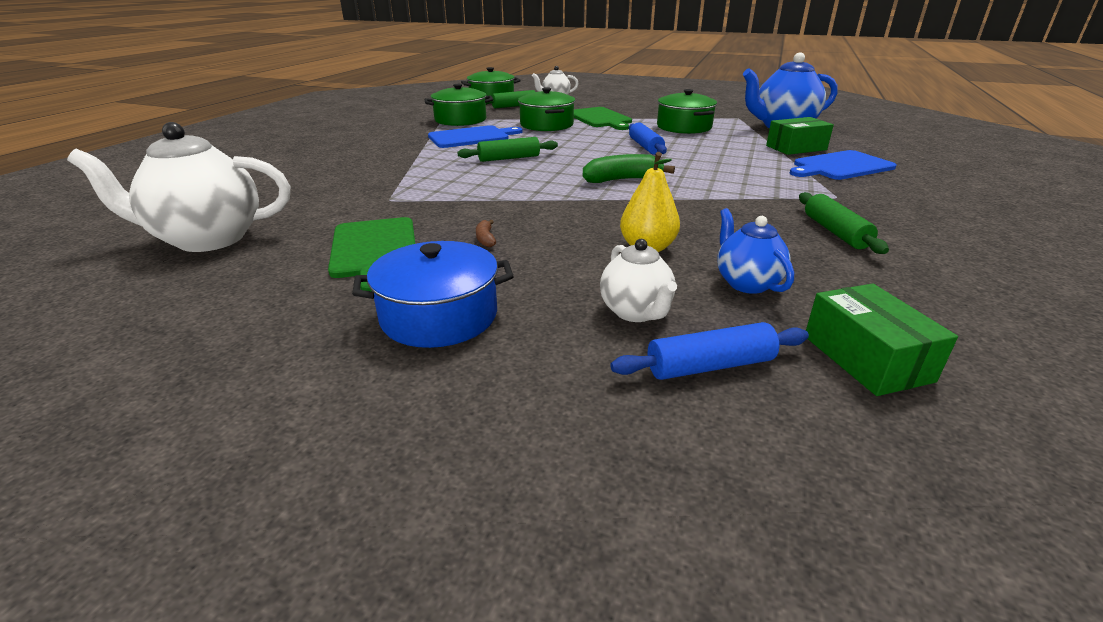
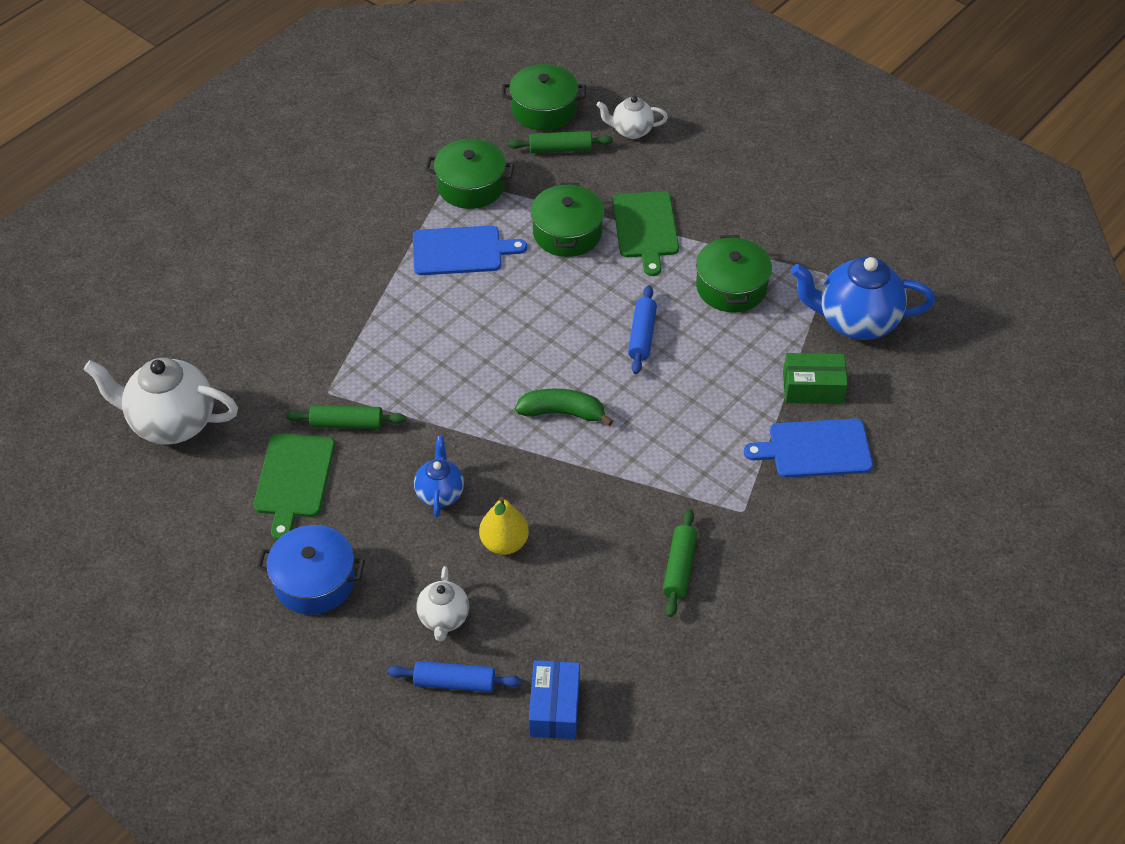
camera: 20 degrees right, 20 degrees up
(485, 239) = (384, 489): brown banana -> none
(509, 158) = (476, 325): green rolling pin -> green rolling pin (347, 424)
(746, 283) = (544, 612): blue teapot -> blue teapot (440, 493)
(866, 358) = (554, 708): green box -> blue box

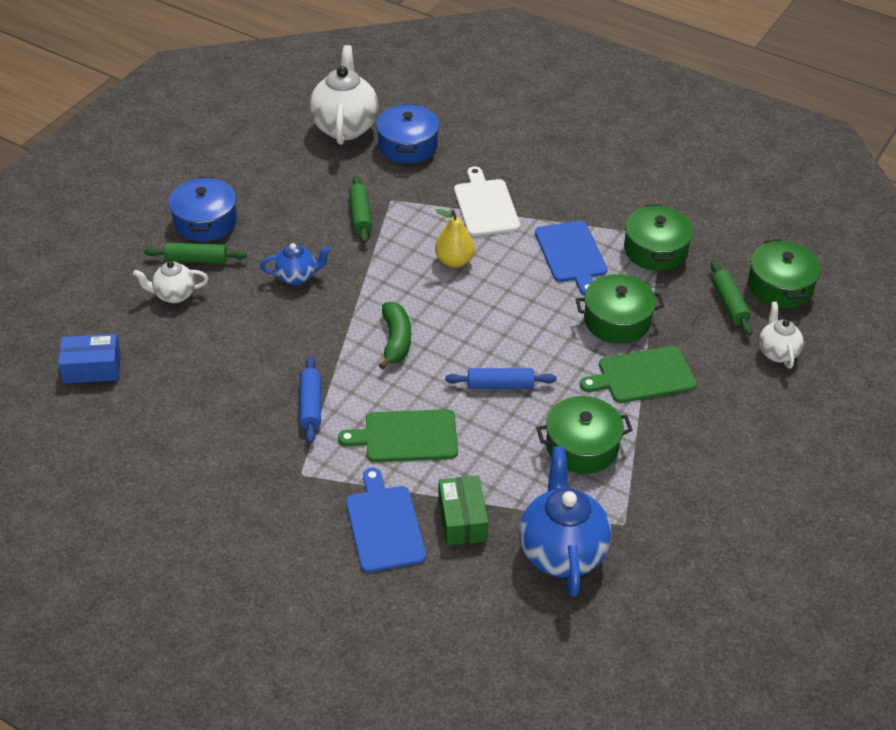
camera: 80 degrees right, 5 degrees down
(230, 365) = (408, 145): none -> blue pot
(294, 479) = (300, 196): green cutting board -> green cutting board (406, 436)
(362, 309) = (485, 206): none -> white cutting board
(454, 682) = (115, 309): blue rolling pin -> blue rolling pin (311, 405)
(504, 543) = (250, 320): yellow pear -> yellow pear (454, 261)
(679, 568) = (234, 434): green rolling pin -> green rolling pin (196, 260)

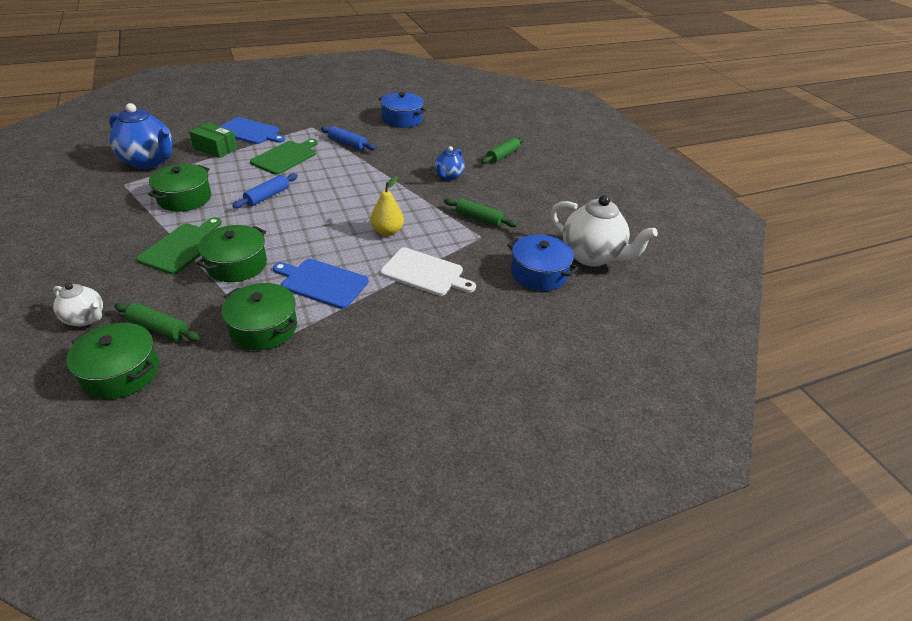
camera: 125 degrees right, 5 degrees down
(92, 368) = (454, 110): blue box -> none
(174, 295) = (481, 141): white teapot -> none
(205, 221) = (535, 169): blue pot -> blue pot (402, 119)
(396, 341) = (352, 182): green banana -> none

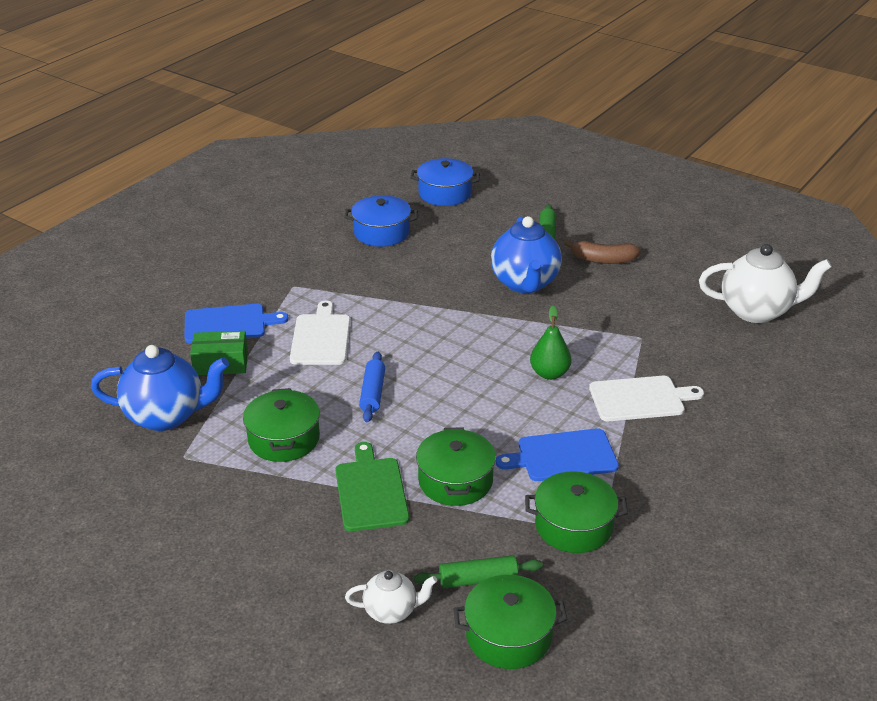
camera: 30 degrees left, 5 degrees down
(285, 157) = (321, 337): green cutting board -> white cutting board
(348, 144) = (366, 290): blue rolling pin -> none
(387, 231) = (549, 373): yellow pear -> green pear
(448, 176) = (525, 283): blue teapot -> blue teapot, size x1.84
(479, 218) = (615, 318): green rolling pin -> none
(521, 182) = (603, 260): none -> brown banana
(538, 273) = (734, 350): blue pot -> blue pot (445, 193)

